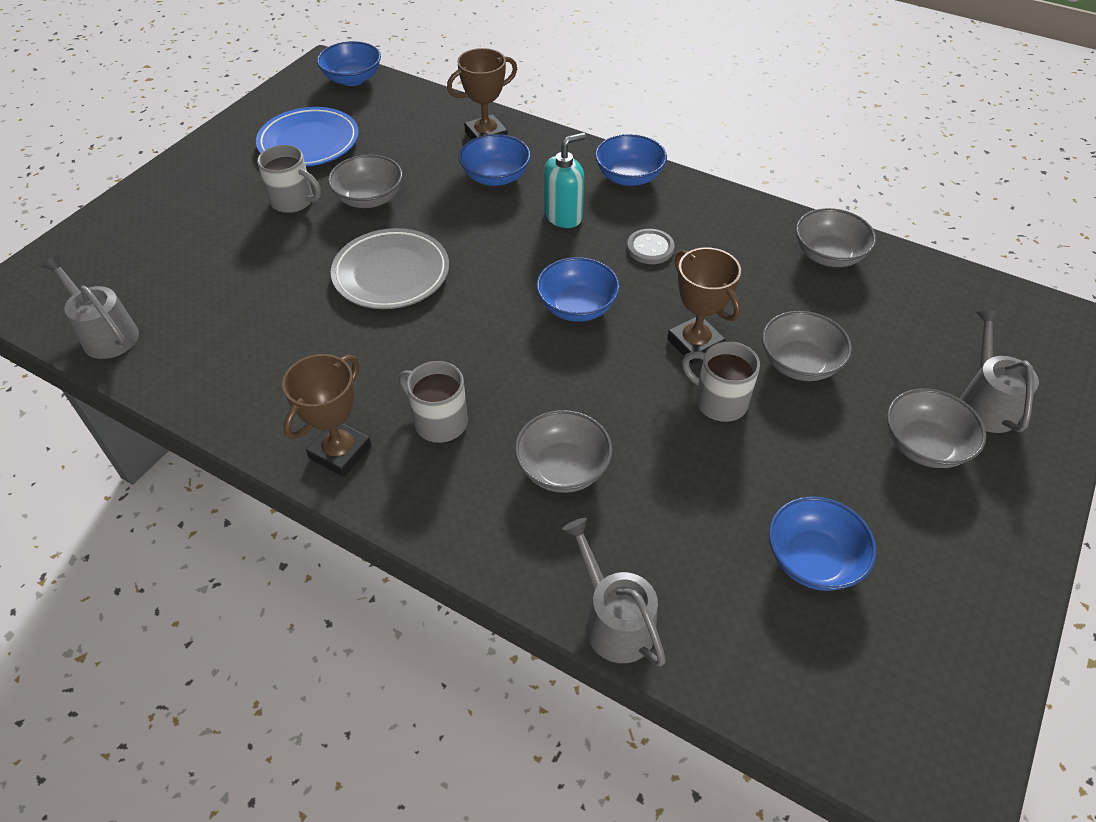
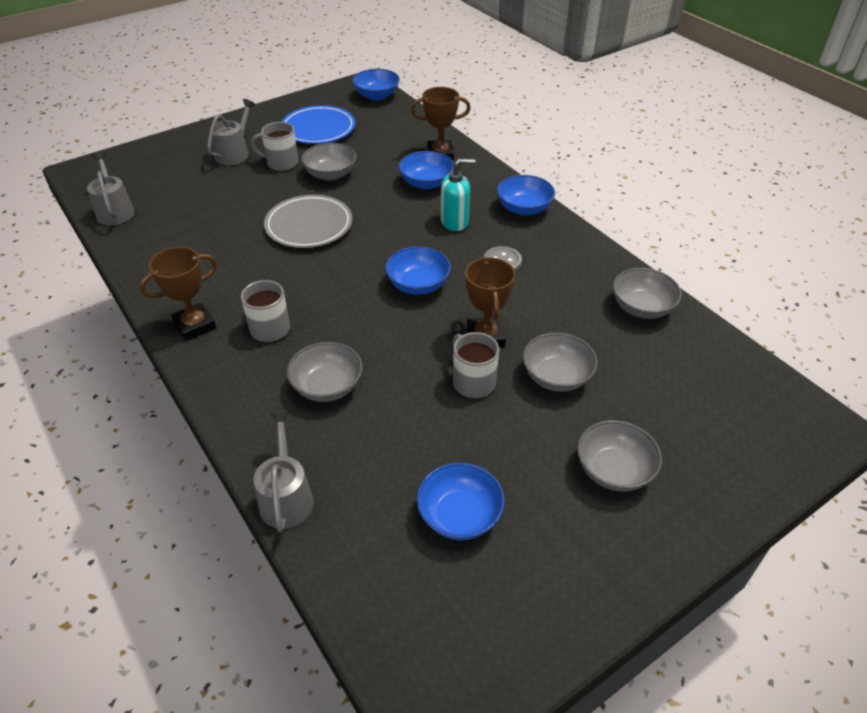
camera: 25 degrees right, 5 degrees down
(293, 201) = (281, 163): grey mug -> grey mug turned 135 degrees clockwise
(985, 402) = (693, 458): grey watering can -> grey watering can (234, 153)

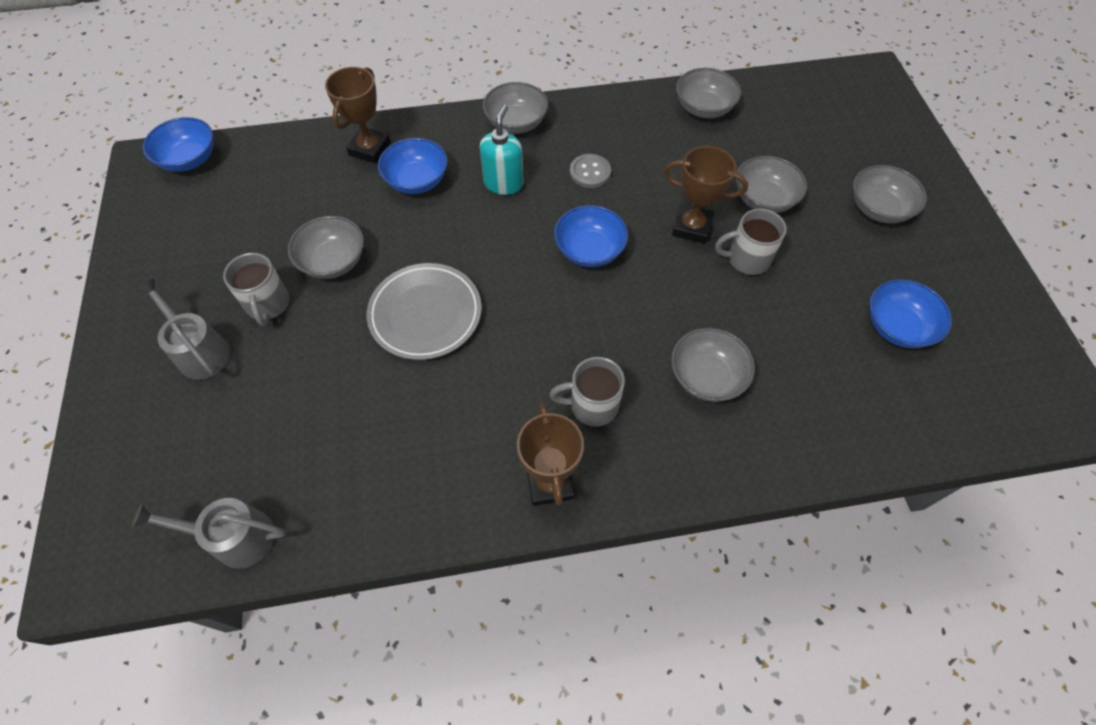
camera: 65 degrees left, 15 degrees up
(281, 163) = (268, 304): grey mug -> grey mug turned 45 degrees counterclockwise
(286, 497) = (841, 454): grey watering can -> none
(318, 129) = (218, 242): blue plate -> none
(524, 208) = (516, 123): blue bowl -> grey bowl

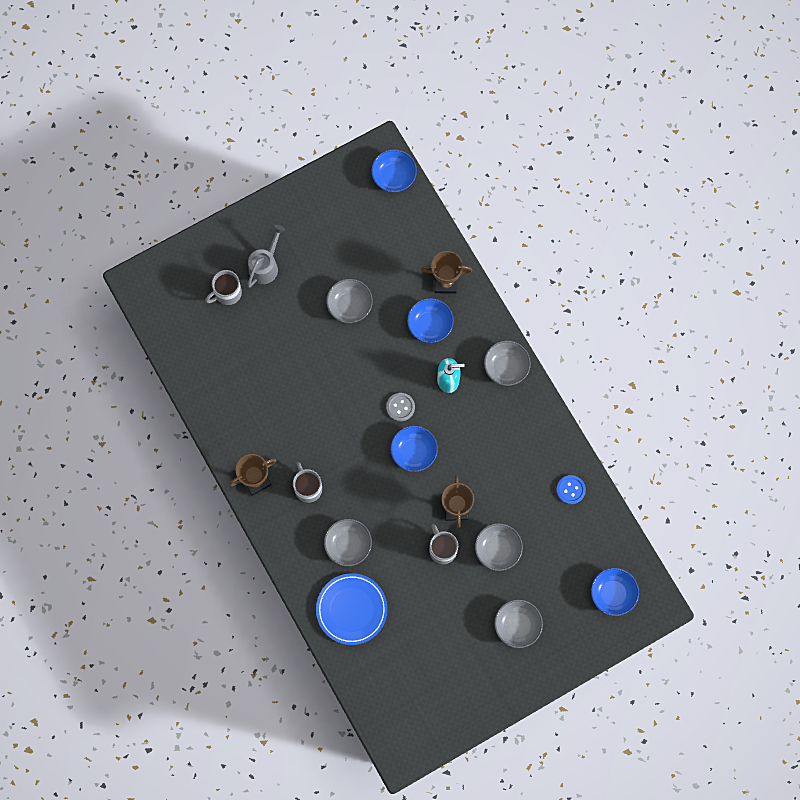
camera: 70 degrees right, 15 degrees up
(235, 538) = (176, 342): grey watering can -> none
(268, 304) = (307, 285): grey mug -> grey mug (227, 293)
(425, 314) = (333, 375): grey plate -> none
(590, 172) = (479, 431): grey button -> grey button (400, 407)
(703, 108) = (570, 490): grey bowl -> blue button
(817, 405) = (351, 609): none -> blue plate
(897, 327) = (423, 648): blue bowl -> blue bowl (612, 594)

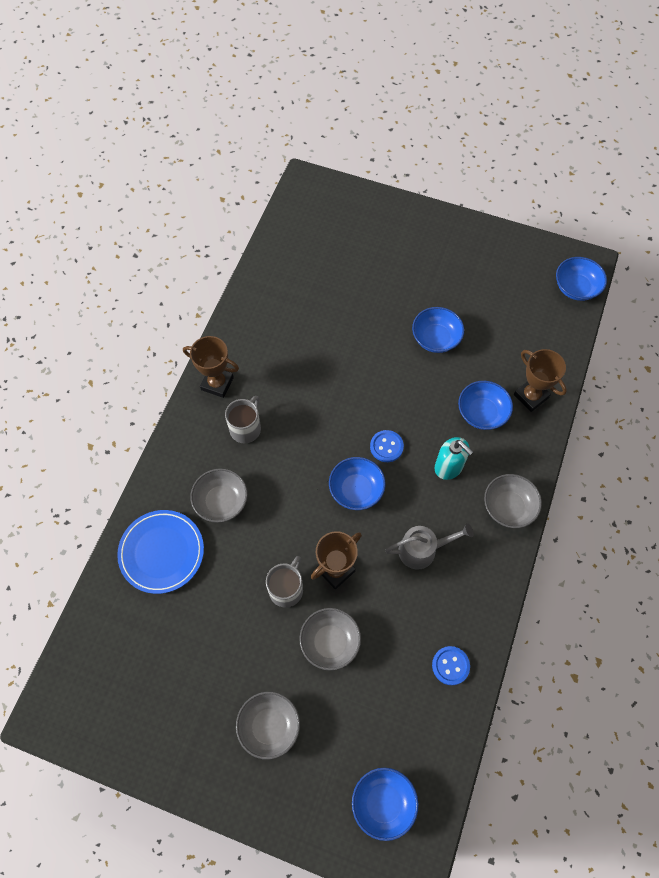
camera: 50 degrees right, 10 degrees down
(227, 293) = (357, 246): grey mug -> none
(265, 266) = (406, 255): grey watering can -> grey watering can (422, 550)
(349, 305) = (436, 338): grey bowl -> blue bowl
(400, 407) = (386, 446): grey button -> blue button

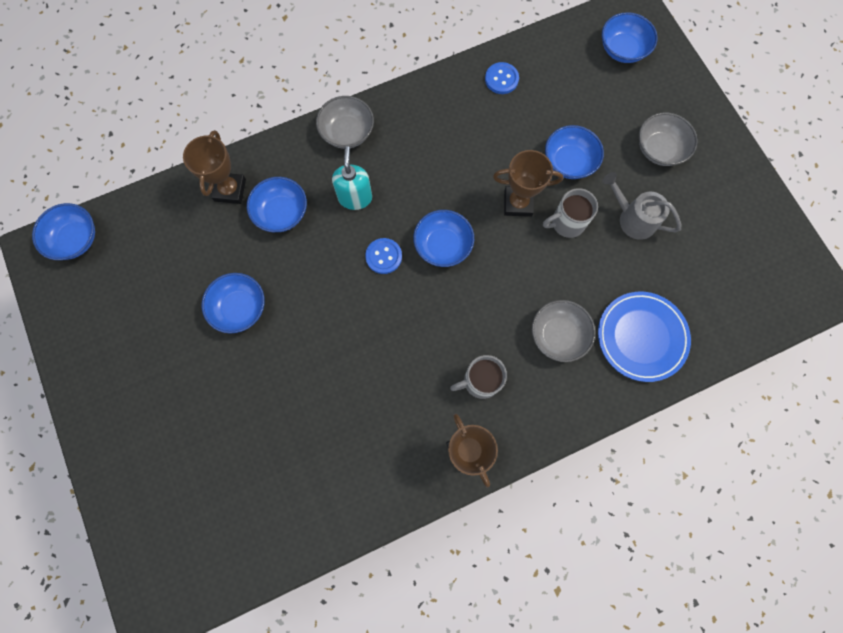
camera: 135 degrees left, 10 degrees up
(330, 642) = (569, 162): grey bowl -> blue bowl
(422, 550) = (440, 160): grey watering can -> grey watering can (632, 218)

